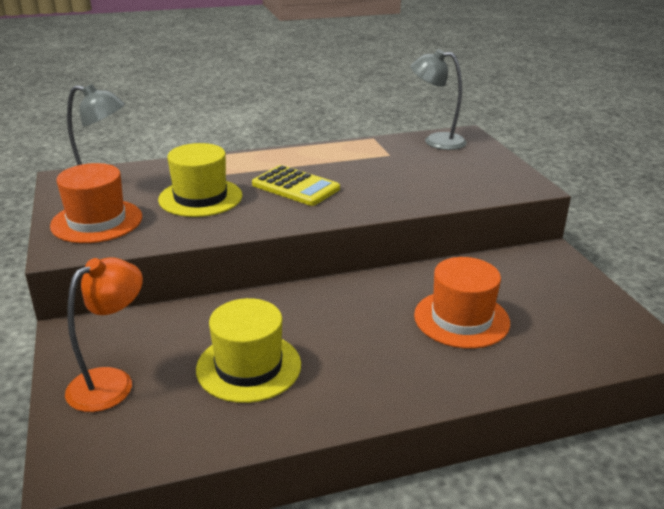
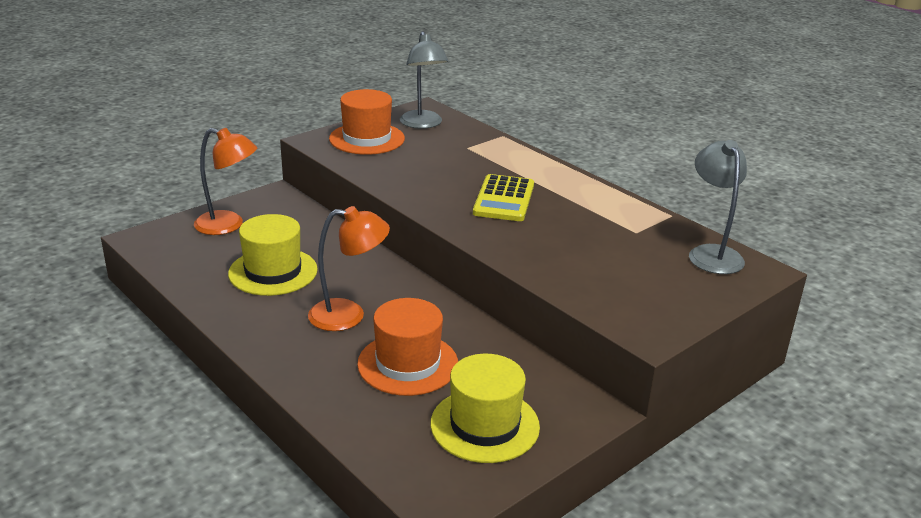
camera: 65 degrees right, 0 degrees up
(200, 197) = (441, 164): yellow hat -> yellow hat (485, 425)
(366, 334) = (348, 315): none -> orange lamp

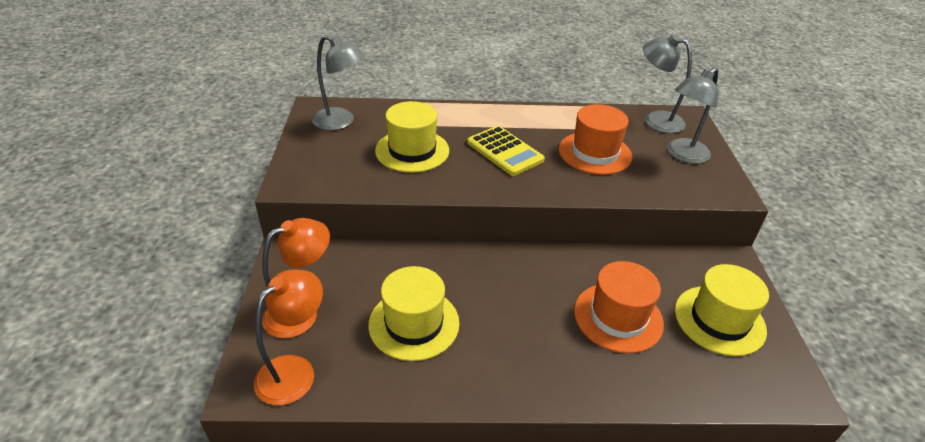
camera: 50 degrees left, 10 degrees up
(348, 315) = (525, 313): orange lamp -> orange lamp (295, 371)
(367, 139) = (326, 158): orange hat -> orange hat (595, 153)
(434, 163) = (412, 151): none -> yellow hat
(669, 287) = (682, 155): none -> grey lamp

